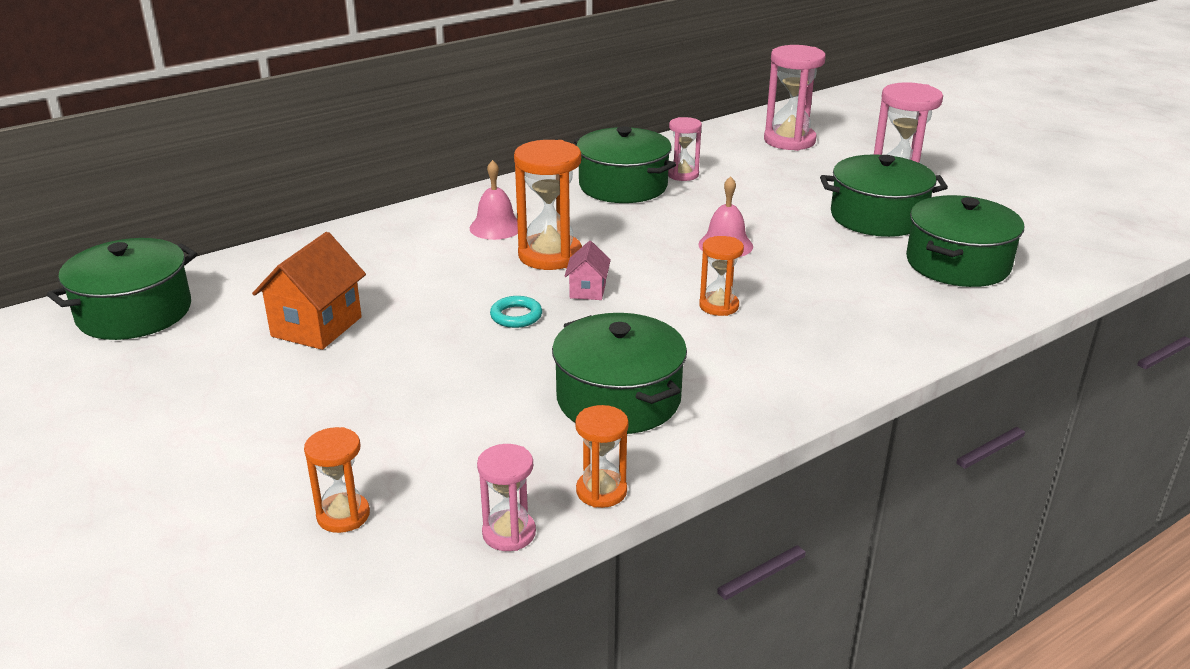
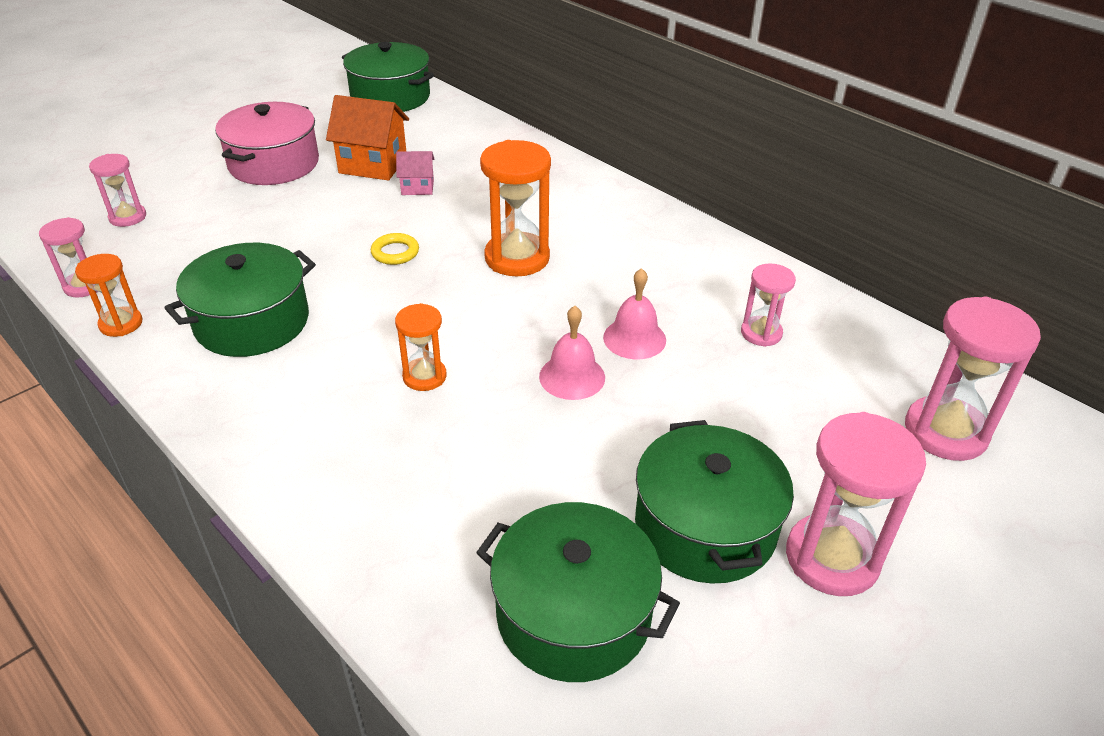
camera: 80 degrees right, 10 degrees up
(264, 398) = (274, 164): none -> pink pot
(343, 515) = (128, 217): orange hourglass -> pink hourglass
(496, 227) = (569, 220): pink bell -> pink bell (634, 338)
(516, 316) = (395, 252): turquoise ring -> yellow ring
(587, 290) = (448, 287): pink house -> pink house (417, 187)
(623, 186) = (705, 289): green pot -> none

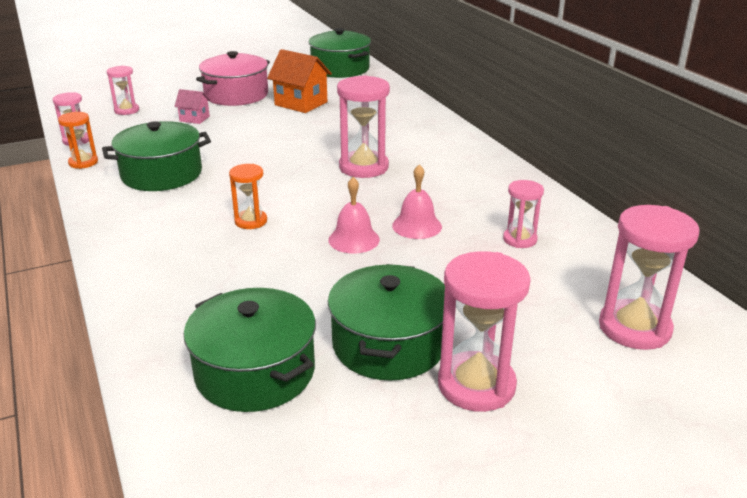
camera: 20 degrees right, 10 degrees down
(395, 252) = (281, 152): yellow ring -> none
(417, 187) = (322, 119): pink house -> pink house (194, 119)
(517, 258) = (363, 167): orange hourglass -> pink hourglass

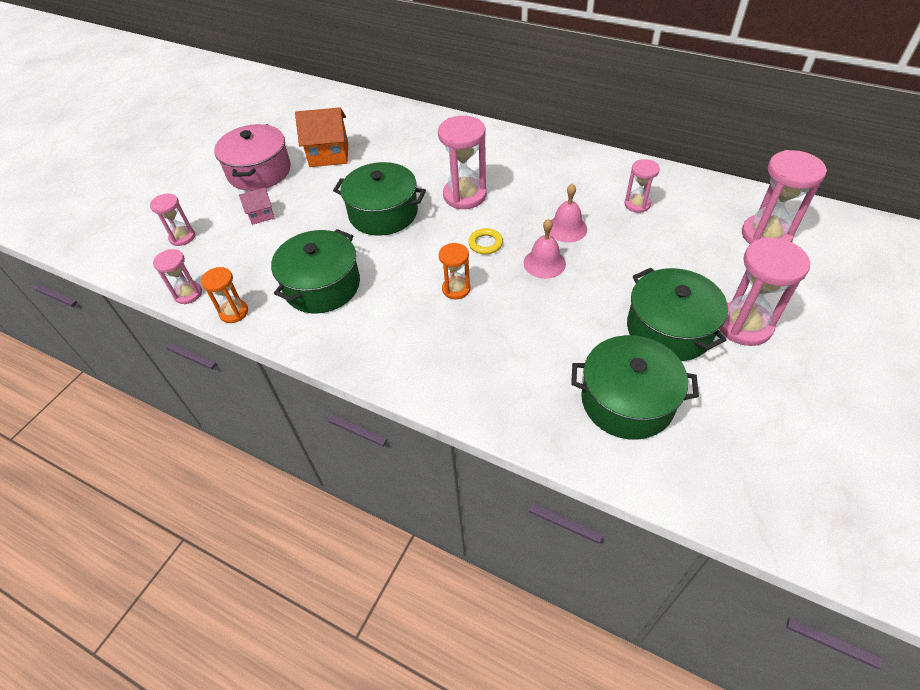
camera: 35 degrees left, 20 degrees up
(326, 204) = (485, 243): none -> yellow ring
(340, 69) = (307, 101): green pot -> green pot (383, 213)

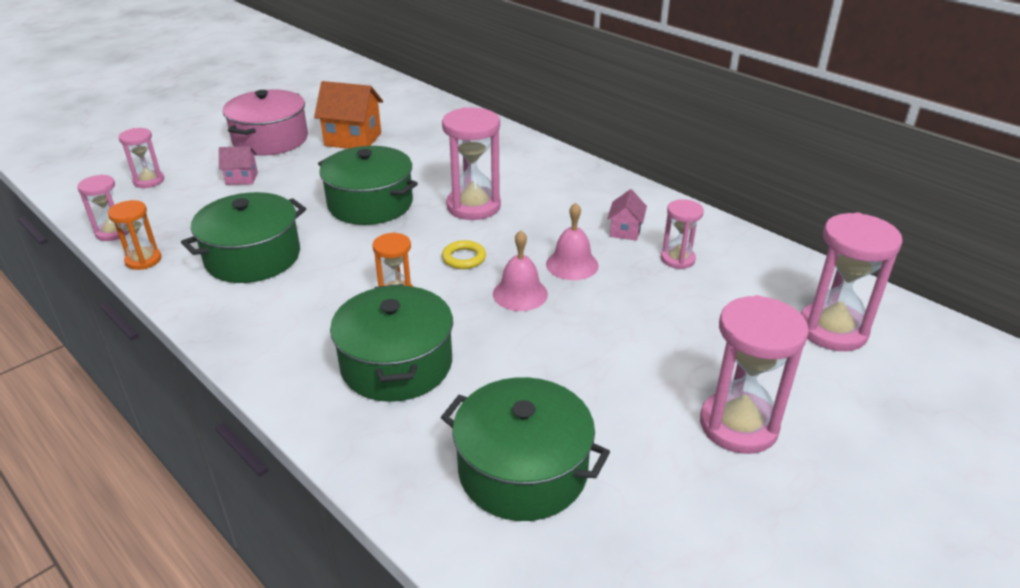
camera: 15 degrees right, 15 degrees down
(588, 189) = (625, 231): none -> pink house
(669, 329) = (632, 403): green pot -> green pot (396, 364)

